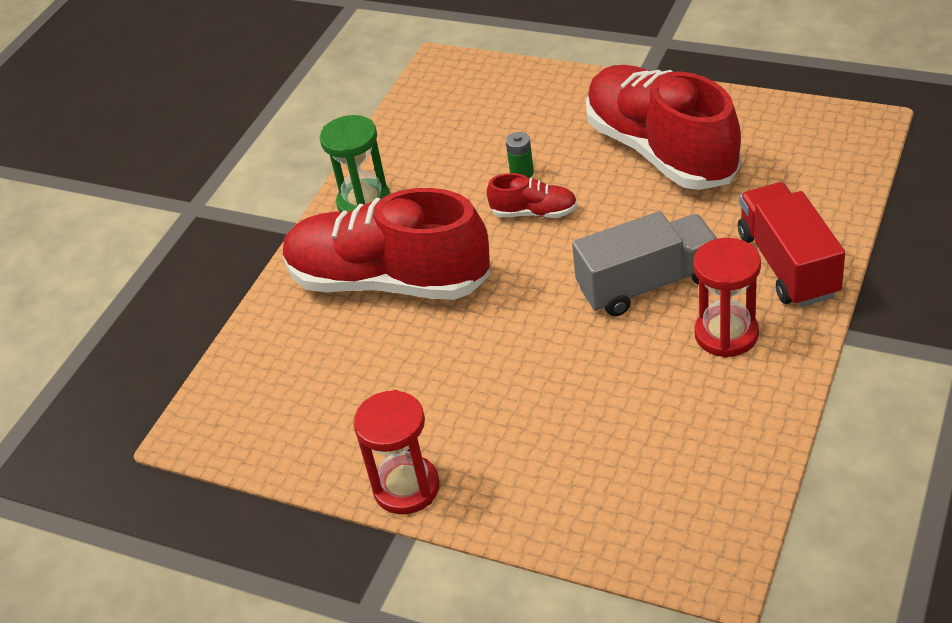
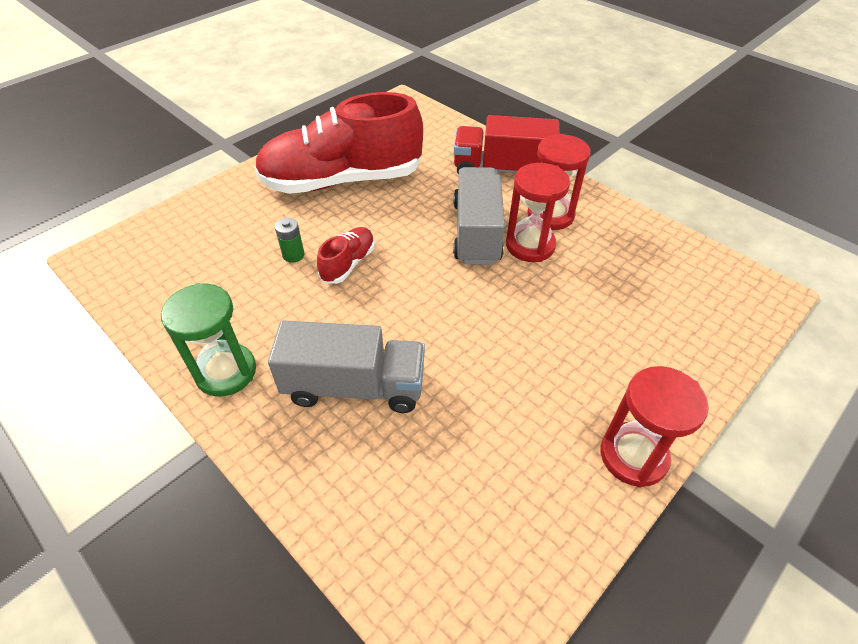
camera: 75 degrees left, 5 degrees up
(389, 281) = (354, 386): red shoe -> grey truck
(656, 333) = (530, 245): none -> red hourglass

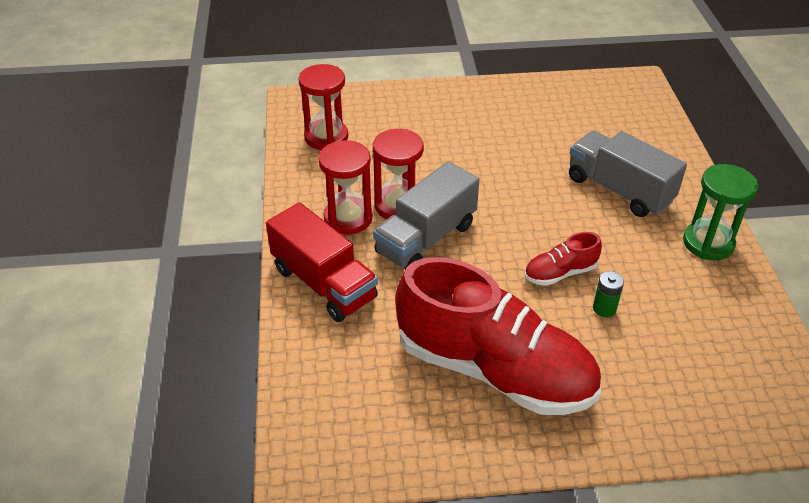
camera: 140 degrees left, 5 degrees down
(633, 456) = (490, 90): red hourglass -> red hourglass (326, 137)

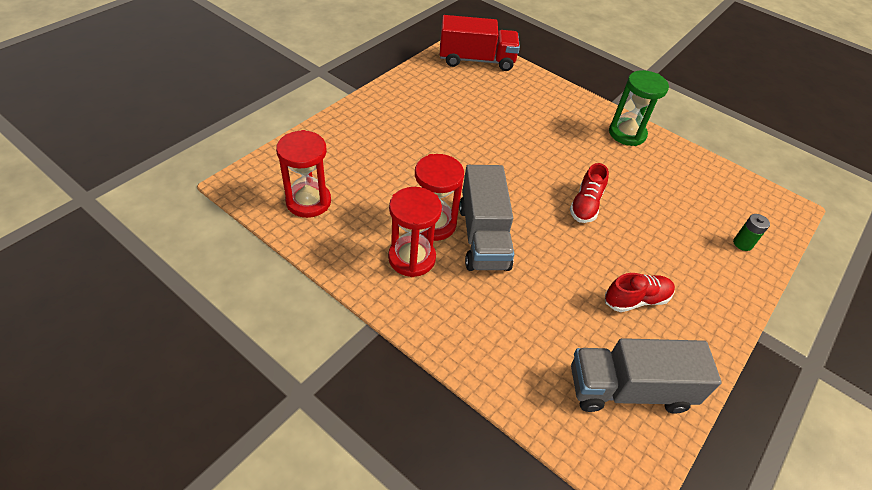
camera: 50 degrees left, 5 degrees up
(324, 283) = (462, 323): red truck -> red truck (476, 60)
(494, 369) = (636, 300): red shoe -> red shoe, size x0.42
(604, 308) = (634, 212): green battery -> green battery (742, 244)
(619, 190) = (545, 126): grey truck -> grey truck (629, 389)

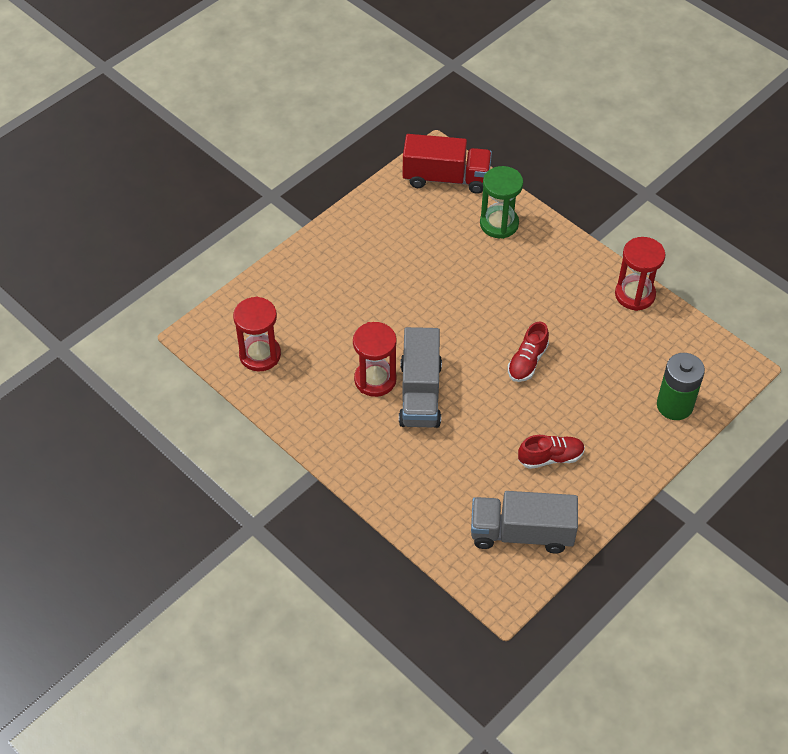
camera: 10 degrees right, 5 degrees up
(412, 258) = (351, 413): red hourglass -> red hourglass (635, 295)
(627, 134) = (594, 277): green hourglass -> green hourglass (499, 224)
(742, 244) = (674, 405): green battery -> green battery, size x1.97

